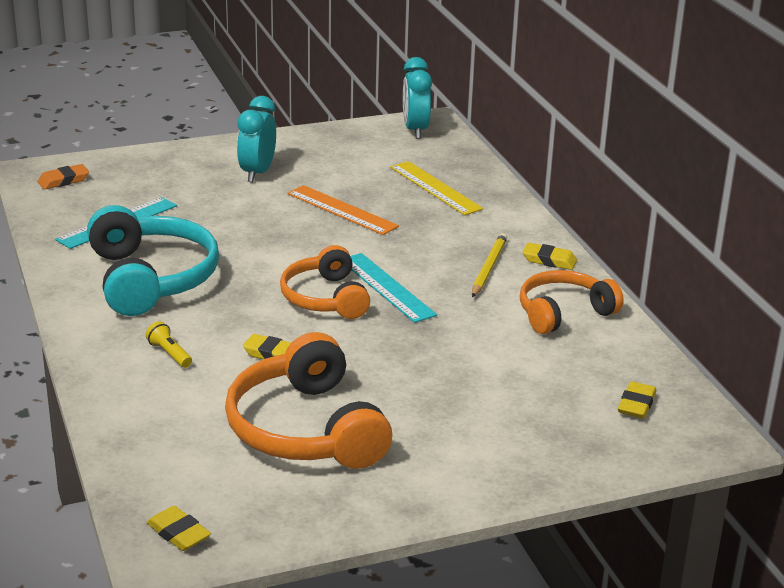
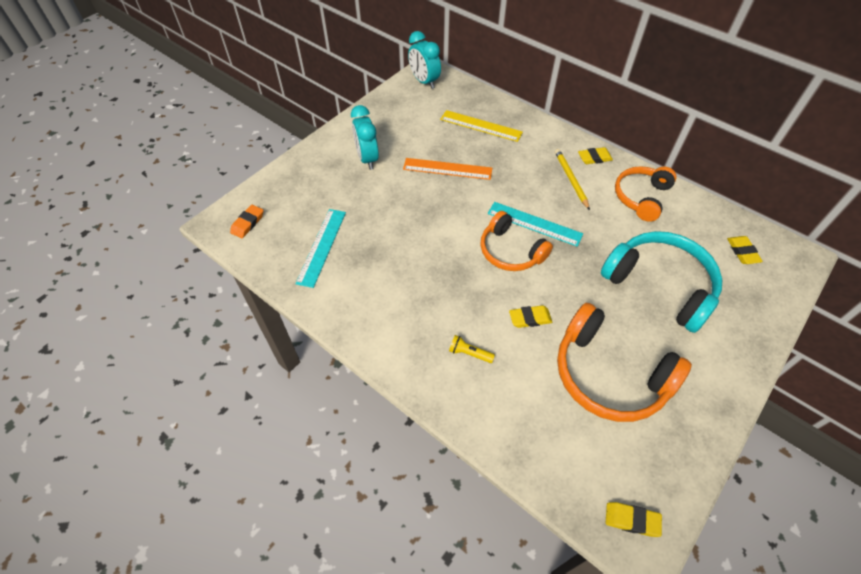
camera: 30 degrees left, 25 degrees up
(151, 278) = (392, 288): turquoise headphones -> turquoise headphones (660, 285)

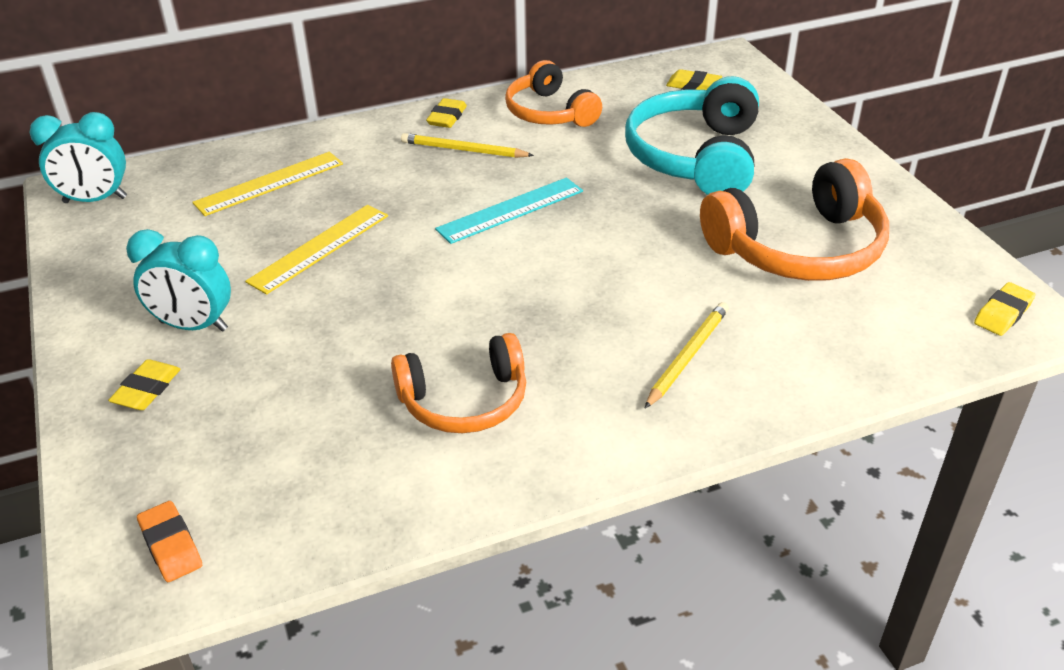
camera: 60 degrees left, 15 degrees down
(321, 246) = (337, 453): turquoise ruler -> none
(447, 169) = (319, 248): orange ruler -> yellow ruler
(469, 353) = (687, 356): yellow flashlight -> yellow pencil
(510, 251) = (539, 250): orange headphones -> orange headphones (464, 401)
(530, 318) = (668, 278): yellow eraser -> yellow eraser (147, 389)
(660, 285) = (695, 157): turquoise headphones -> turquoise headphones turned 60 degrees counterclockwise

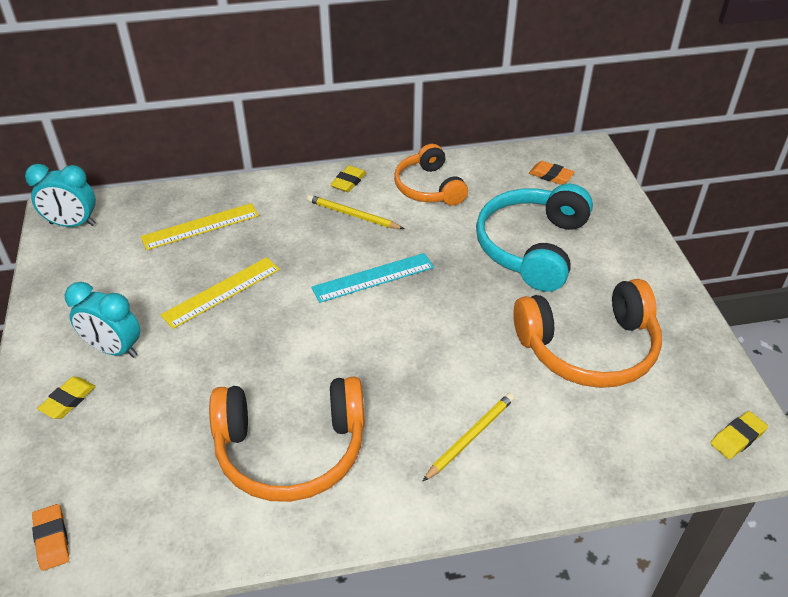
camera: 10 degrees right, 5 degrees up
(464, 401) = (291, 449): orange headphones -> orange headphones, size x1.54
(693, 85) = (551, 176): yellow eraser -> orange eraser

